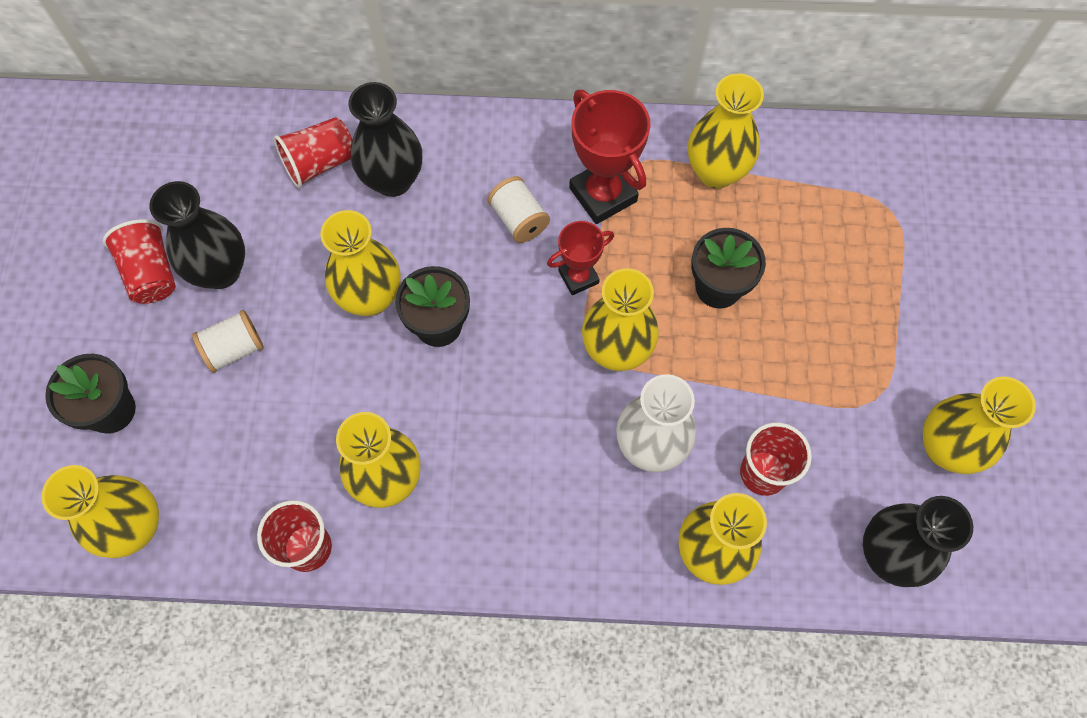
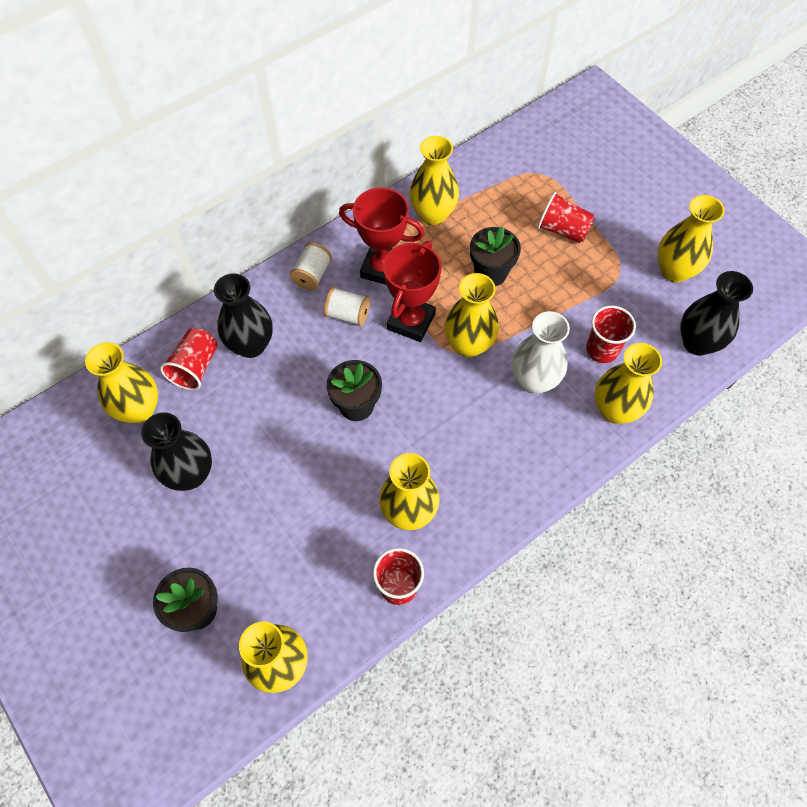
camera: 40 degrees left, 5 degrees down
(151, 273) = (144, 509): red cup -> red cup (562, 230)
(234, 349) = (244, 512): white spool -> white spool (312, 275)
(370, 297) = (301, 420): yellow vase -> yellow vase (139, 409)
(578, 277) = (411, 321): red trophy -> red trophy, size x1.68

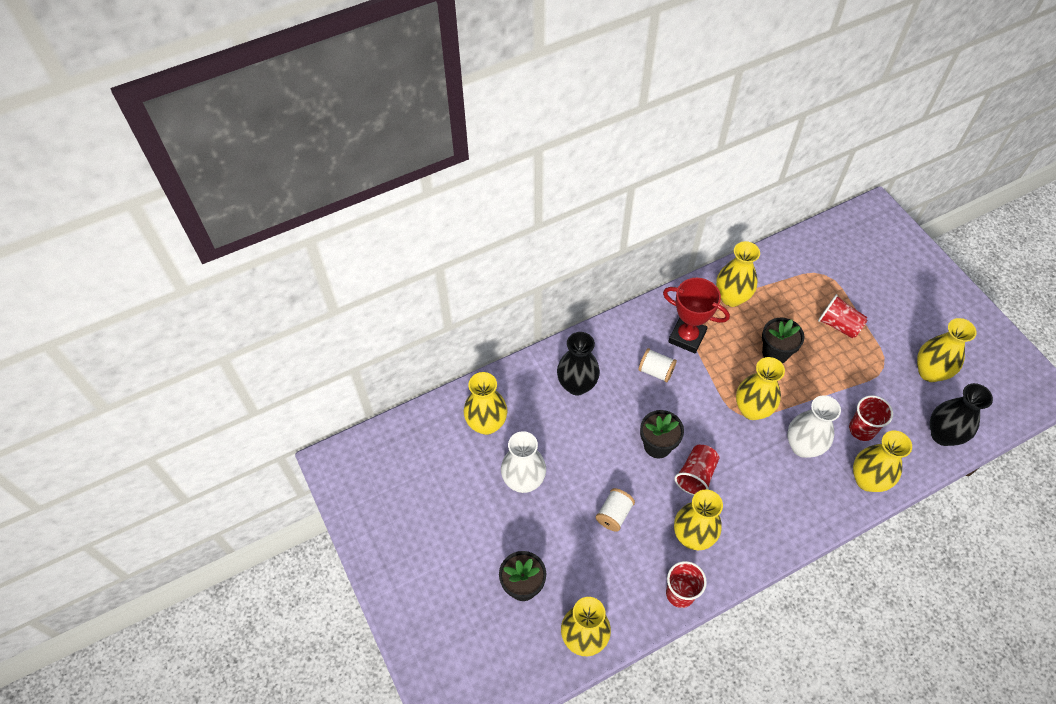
camera: 10 degrees right, 5 degrees down
(190, 474) = (523, 481): black vase -> white vase
(195, 367) = (532, 396): red cup -> red cup (696, 475)
(312, 275) = (629, 334): white spool -> white spool (614, 514)
(411, 321) = (706, 384): red trophy -> none

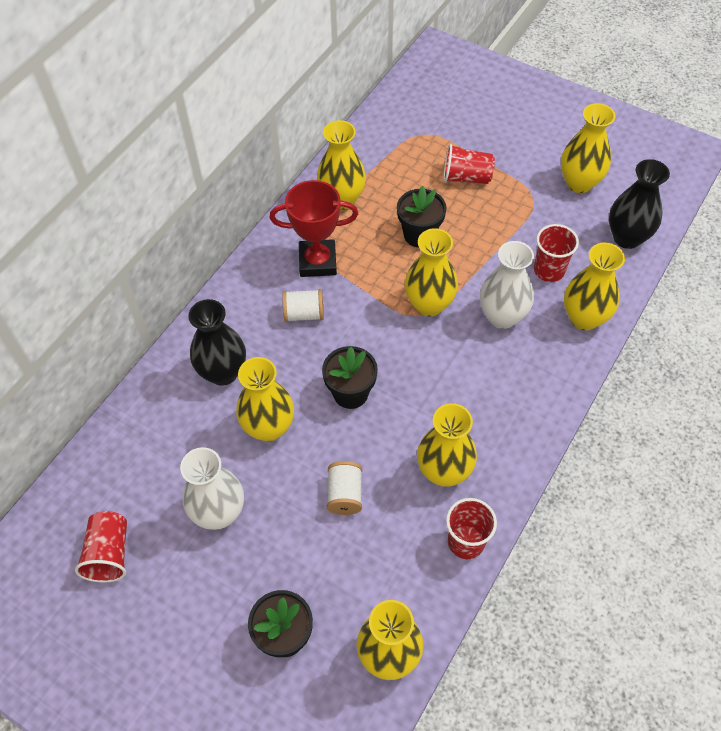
camera: 30 degrees left, 0 degrees up
(486, 424) = (138, 470): yellow vase -> yellow vase (269, 427)
(696, 475) = (410, 404): red cup -> red cup (109, 553)

